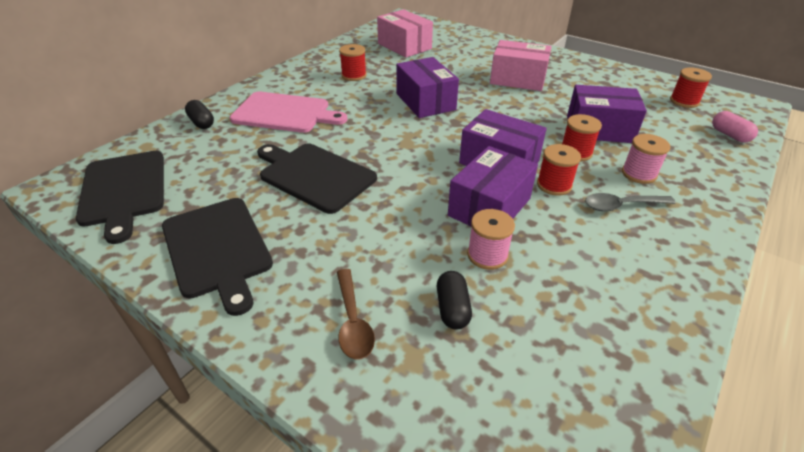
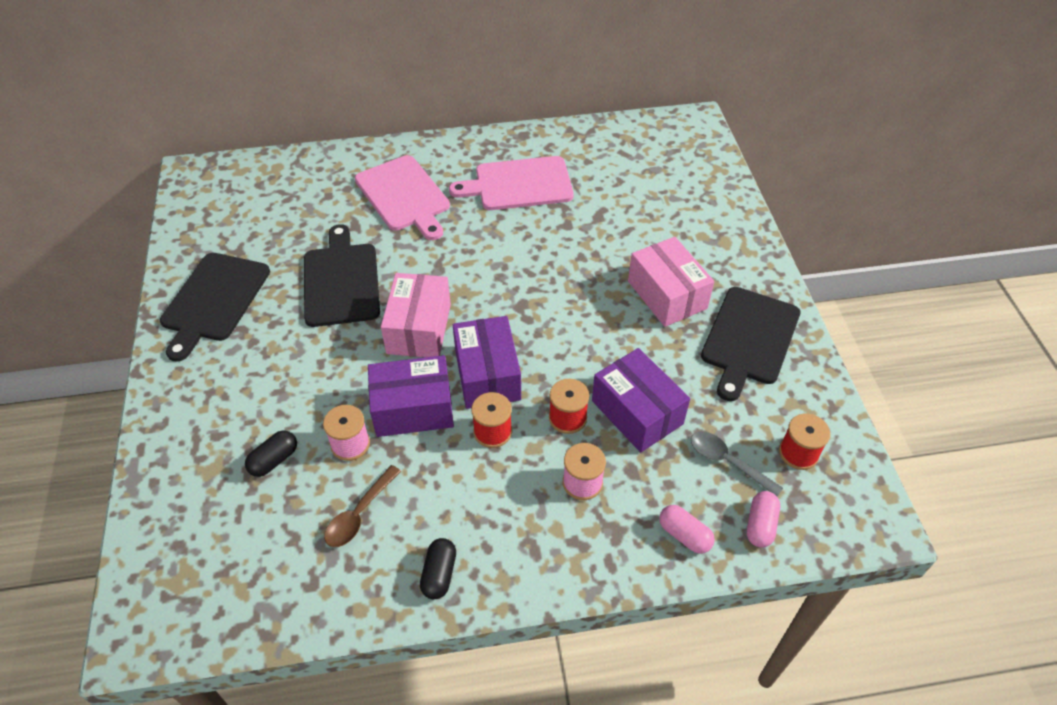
camera: 45 degrees right, 10 degrees up
(123, 190) = (220, 205): black cutting board -> black cutting board (749, 339)
(202, 123) = (336, 166): black capsule -> black capsule (439, 574)
(353, 322) = (215, 417): brown spoon -> brown spoon (359, 514)
(354, 75) = (519, 184): red spool -> pink cutting board
(404, 46) = (626, 171): pink box -> pink box (419, 328)
(425, 101) = (532, 262): purple box -> none
(621, 206) = (511, 494): grey spoon -> grey spoon (727, 462)
(717, 161) = (684, 535): none -> pink capsule

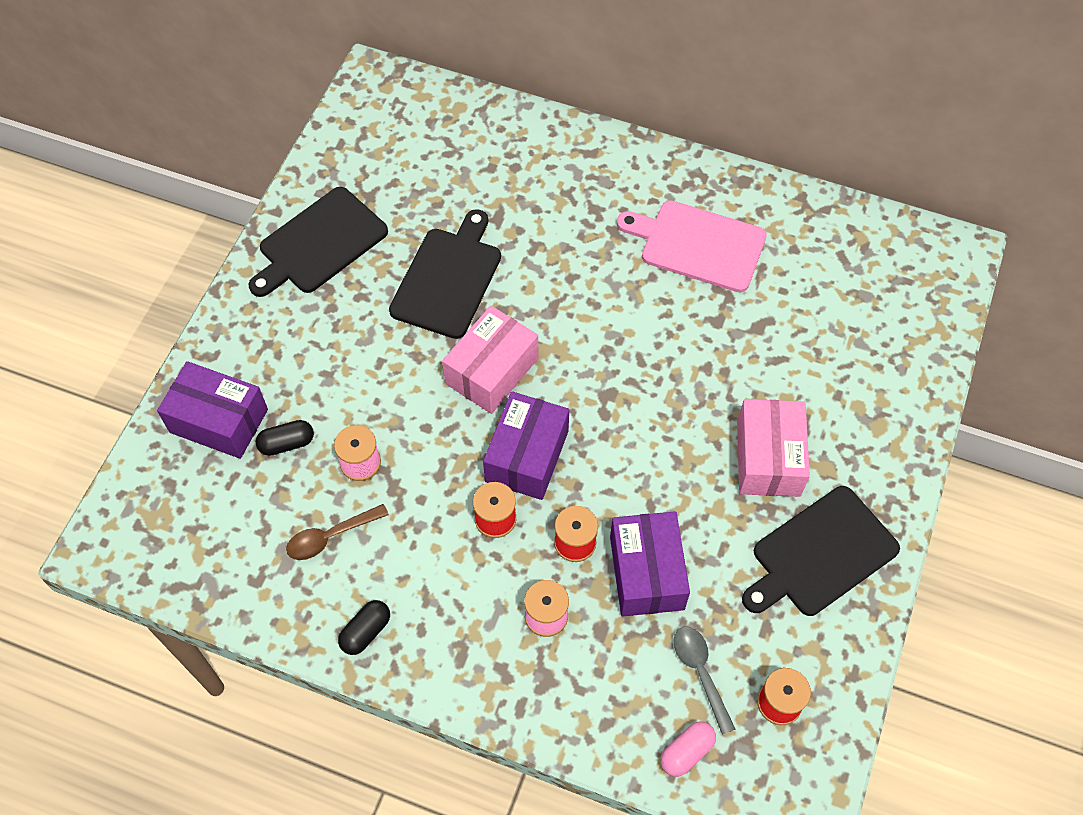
camera: 30 degrees right, 10 degrees up
(404, 196) = (567, 204): pink cutting board -> none
(413, 409) = (436, 456): purple box -> purple box (219, 421)
(684, 535) = (607, 720): pink capsule -> none

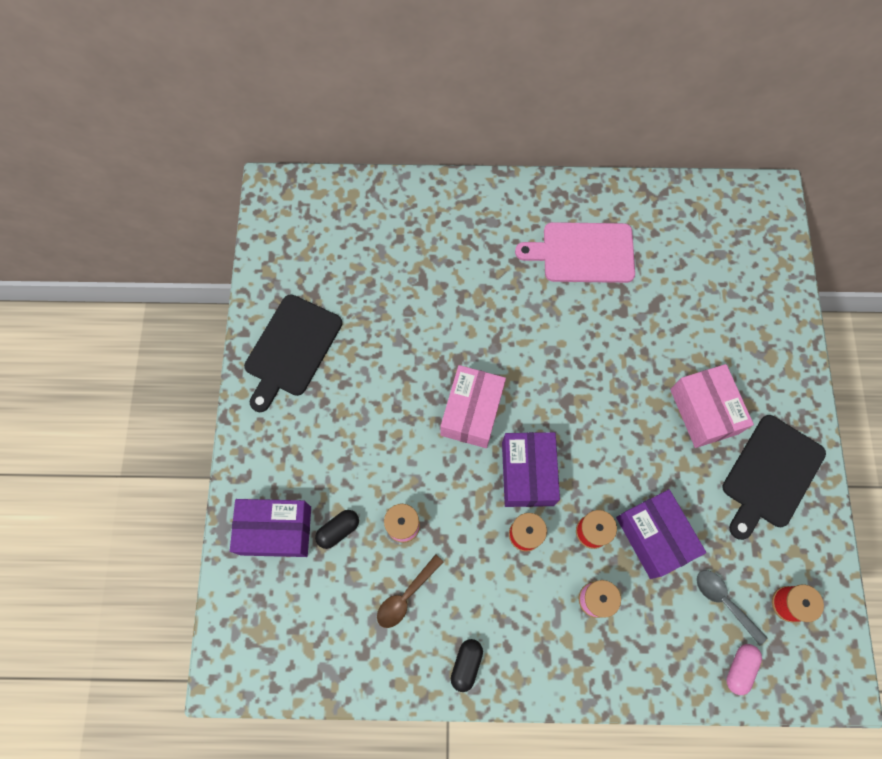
camera: 20 degrees left, 10 degrees up
(448, 279) = (406, 345): black cutting board -> none

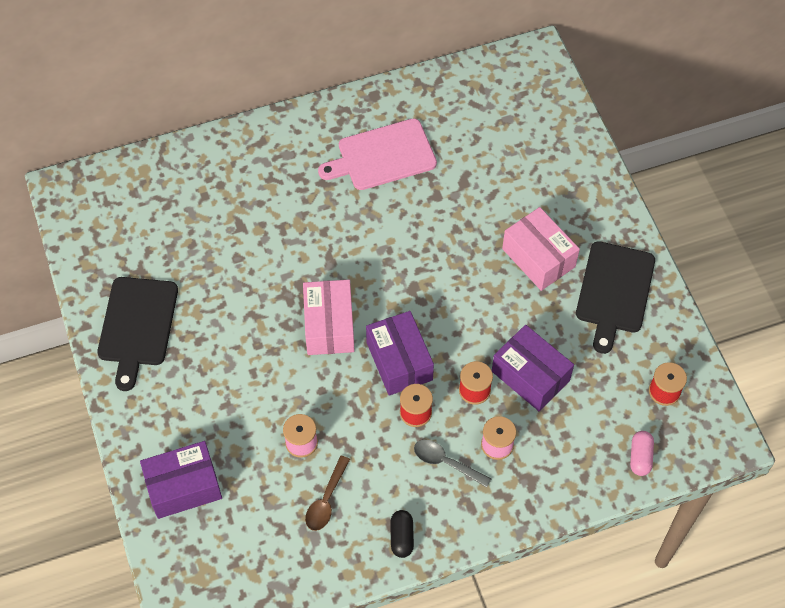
camera: 20 degrees left, 10 degrees down
(338, 530) = (243, 466): black capsule -> none
(724, 601) = (609, 408): grey spoon -> grey spoon (446, 462)

